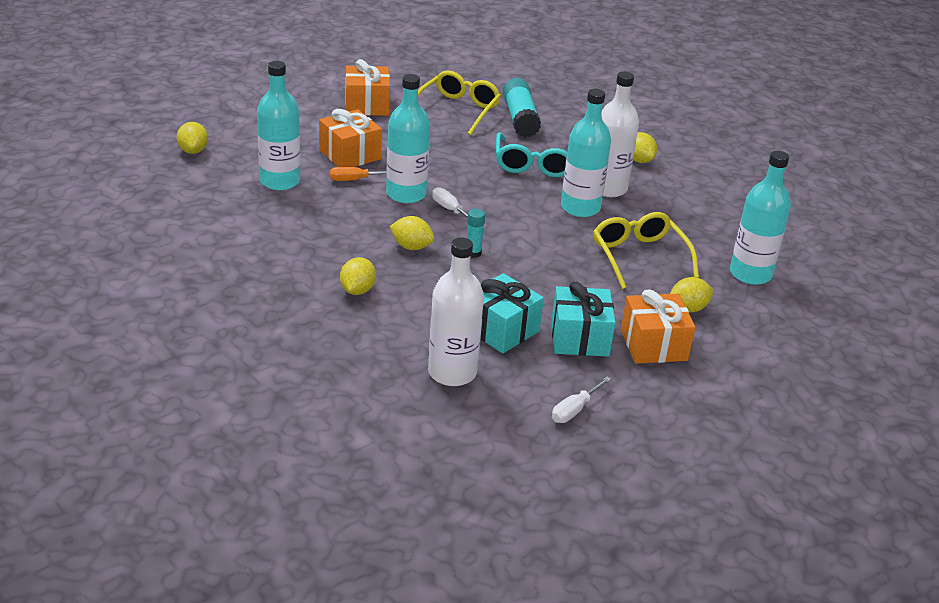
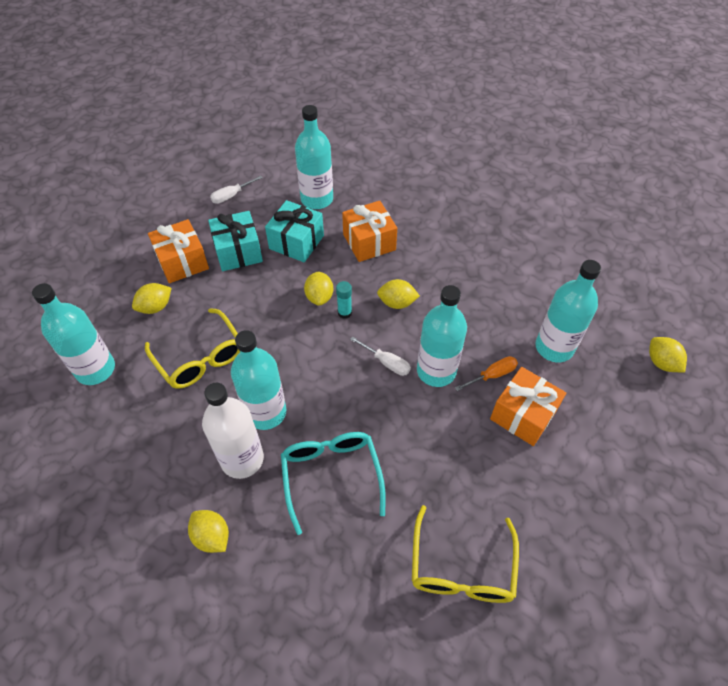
camera: 165 degrees right, 20 degrees up
(357, 290) = (412, 245): yellow lemon -> yellow lemon (319, 297)
(367, 105) = (569, 529): orange gift -> orange gift (369, 242)
(452, 372) = (317, 199): white bottle -> turquoise bottle
(520, 118) = (378, 580): turquoise glue stick -> none
(575, 410) = (231, 195): white screwdriver -> white screwdriver turned 150 degrees counterclockwise

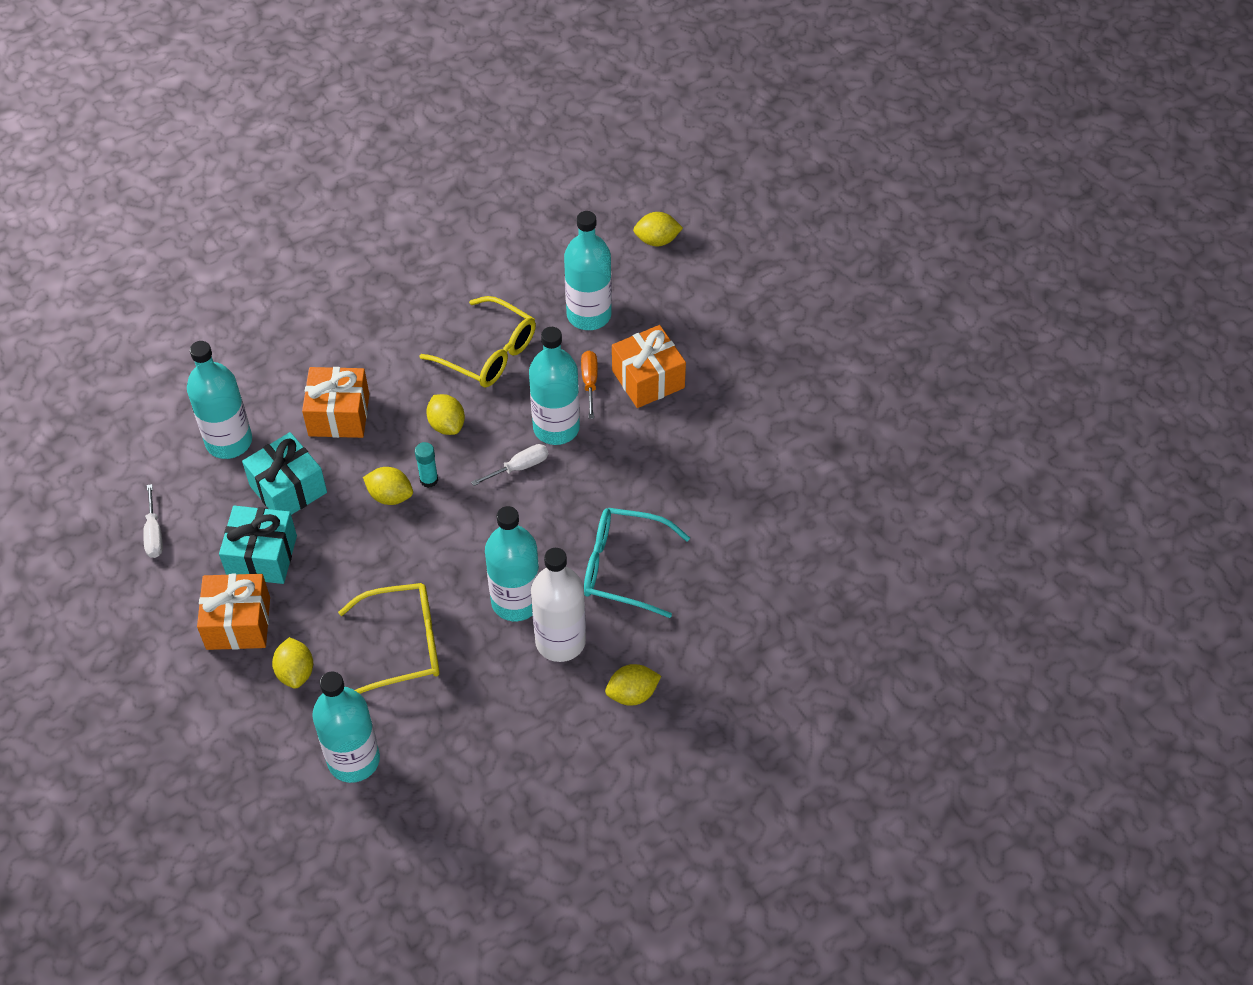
camera: 65 degrees left, 0 degrees up
(397, 303) = (447, 425): yellow lemon -> yellow lemon turned 60 degrees counterclockwise
(461, 568) = (768, 499): yellow glasses -> yellow glasses (489, 353)

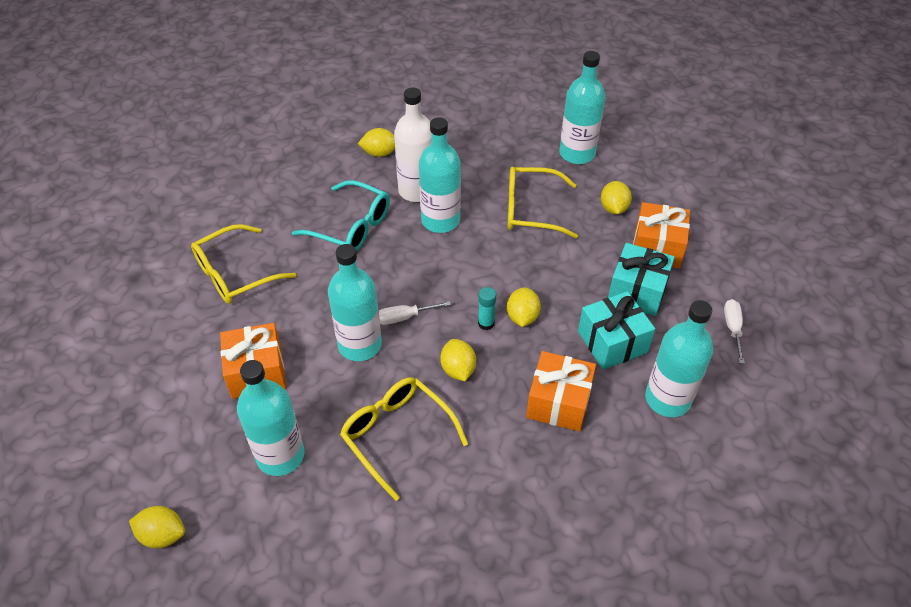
camera: 165 degrees left, 5 degrees down
(390, 496) = (522, 317): yellow lemon -> yellow lemon turned 60 degrees clockwise
(590, 382) = (311, 381): orange screwdriver -> none
(729, 475) = (235, 274): none -> yellow glasses

